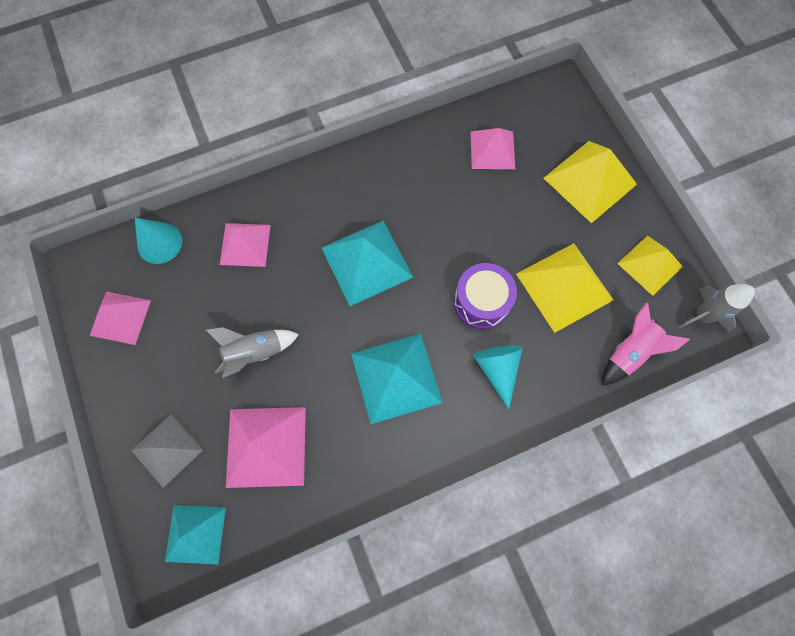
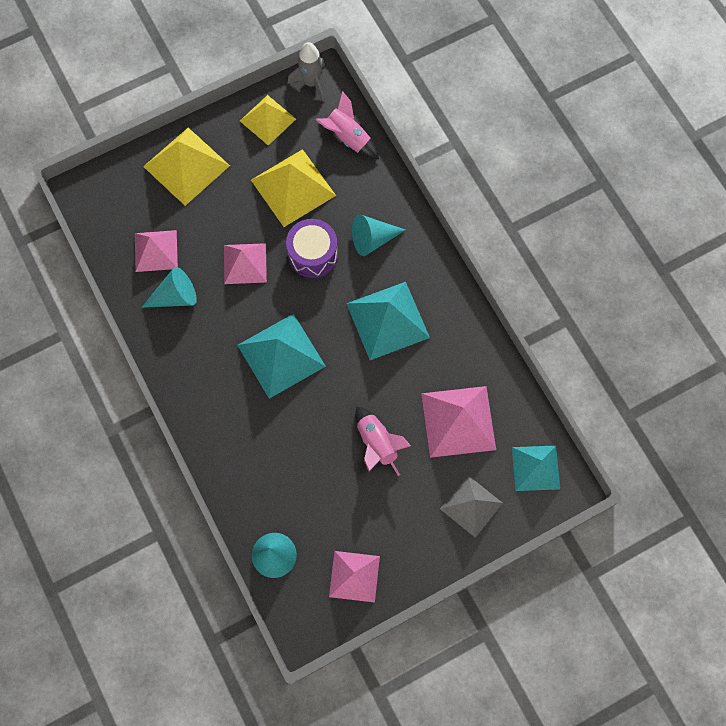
camera: 95 degrees left, 0 degrees up
(245, 244) = (270, 470): pink pyramid -> pink pyramid (245, 263)
(255, 353) = (377, 444): grey rocket -> pink rocket
(441, 166) = (175, 296): none -> turquoise cone

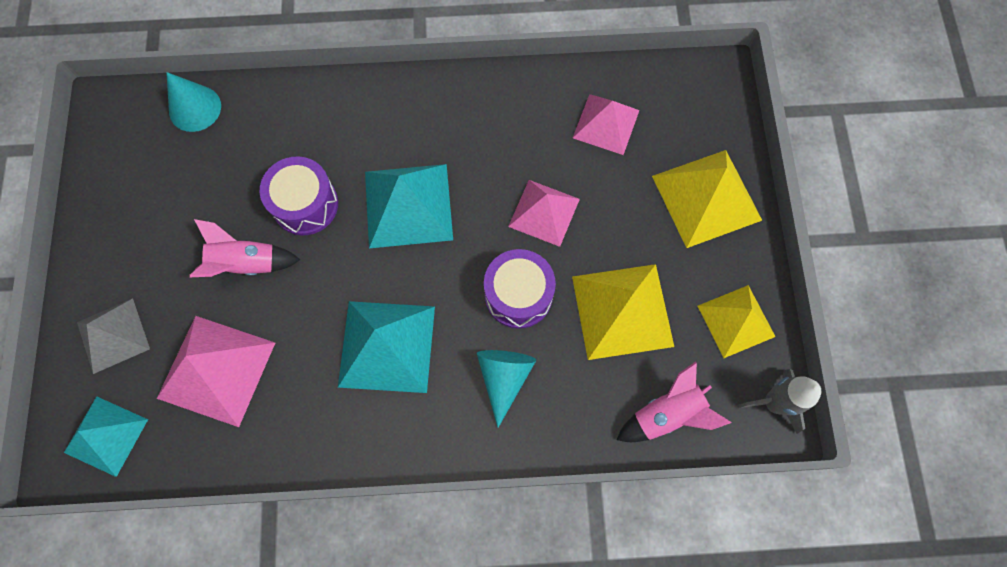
camera: 115 degrees right, 0 degrees up
(175, 296) = (538, 123): turquoise cone -> none
(314, 427) = (305, 204): none -> purple drum
(354, 576) = (122, 176): pink pyramid -> none

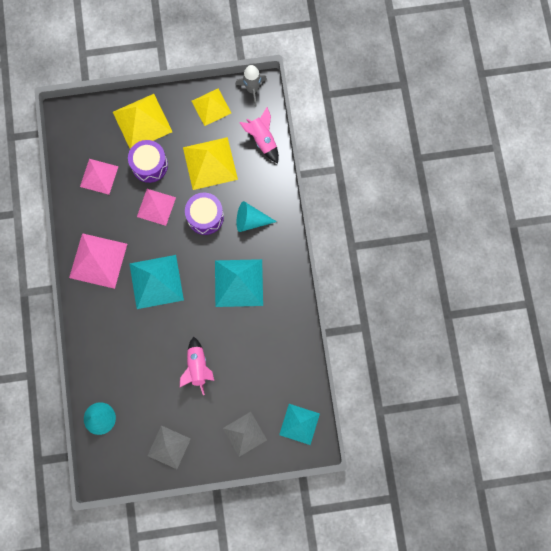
camera: 95 degrees left, 5 degrees up
(123, 209) = (169, 447): none -> grey pyramid
(216, 370) = (259, 372): pink pyramid -> pink pyramid (98, 260)
(305, 204) = (159, 340): purple drum -> purple drum (149, 165)

